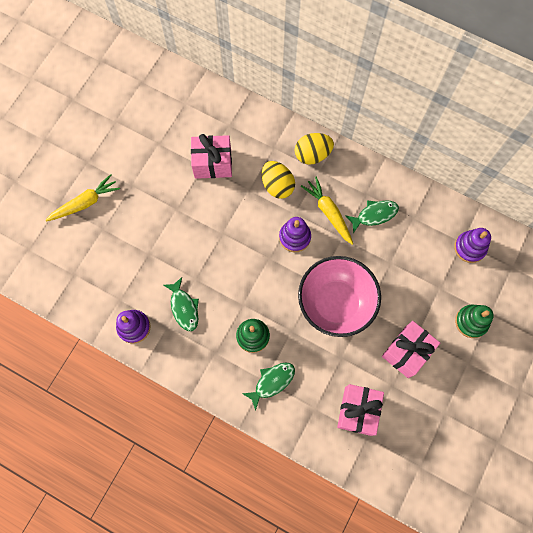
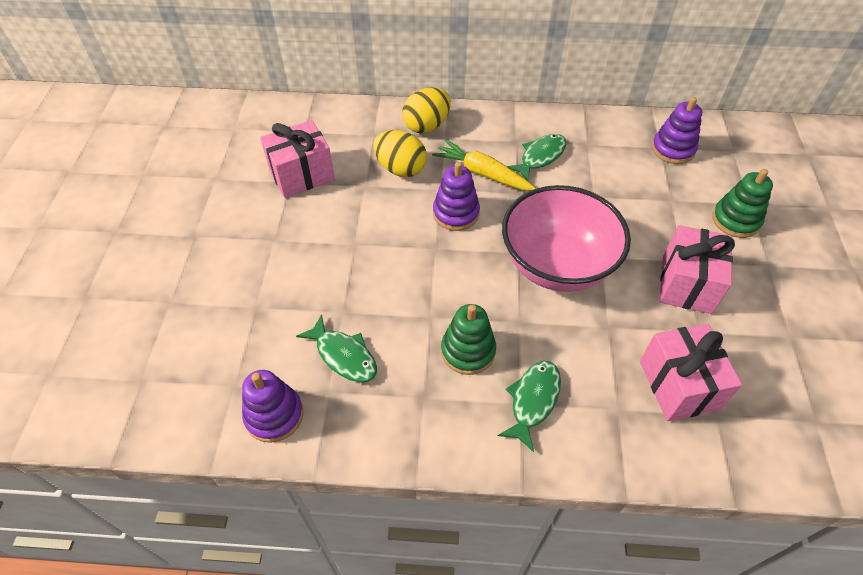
camera: 25 degrees left, 20 degrees down
(85, 203) = (128, 280): yellow carrot -> none

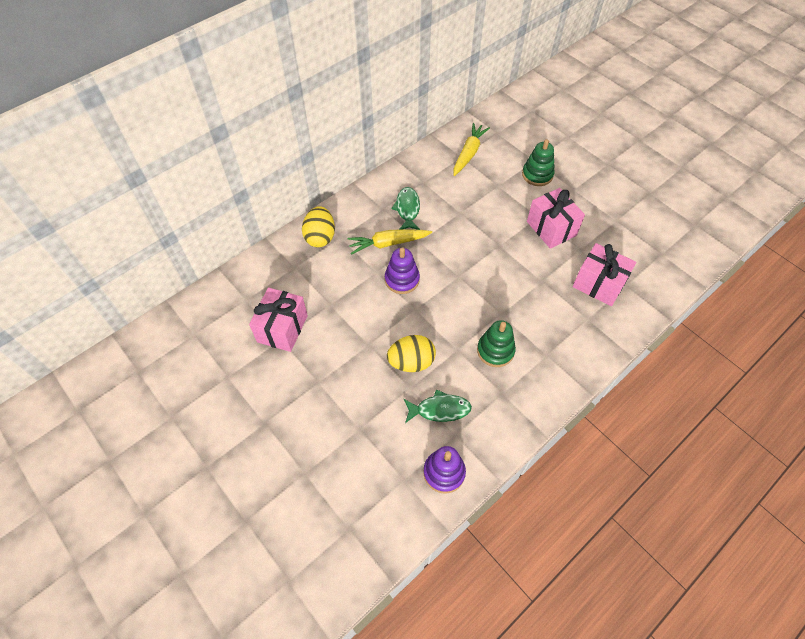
camera: 45 degrees left, 5 degrees up
(400, 169) = (338, 277): yellow egg -> yellow egg (411, 362)
(533, 400) = (550, 348): green fish -> none
(556, 265) = (485, 267): pink bowl -> none
(673, 149) = (468, 153): purple stacking toy -> yellow carrot

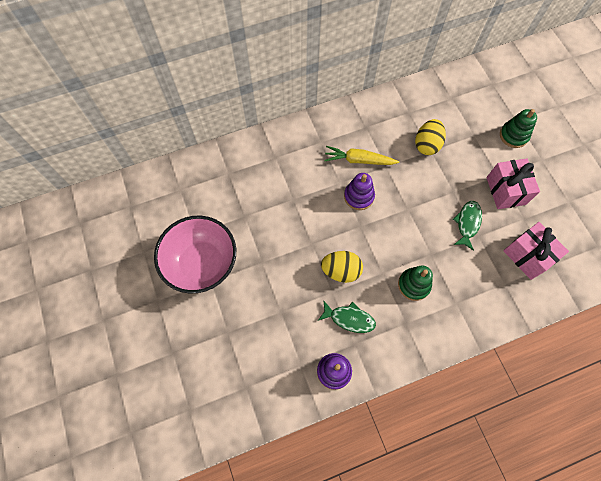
camera: 20 degrees right, 10 degrees up
(248, 407) = (202, 264): none -> pink bowl
(282, 328) = (249, 207): pink gift -> none
(320, 237) = (305, 137): yellow egg -> yellow egg (427, 145)
(407, 209) = (386, 133): green fish -> green fish (467, 223)
(468, 153) = (459, 96): yellow carrot -> none

